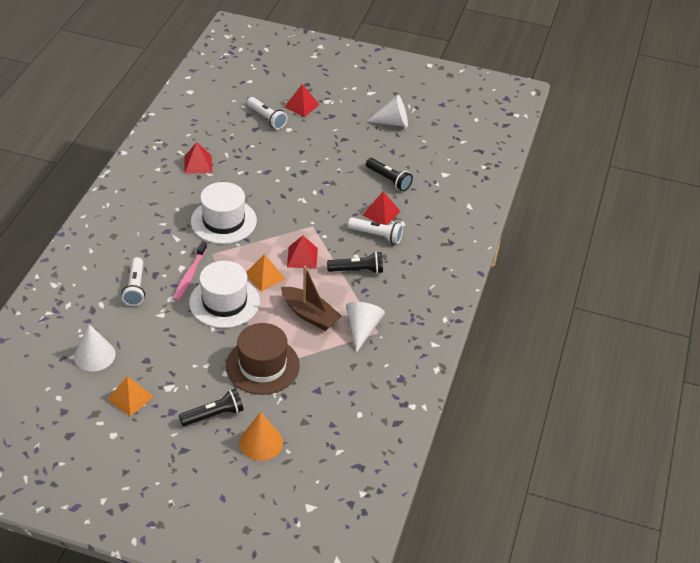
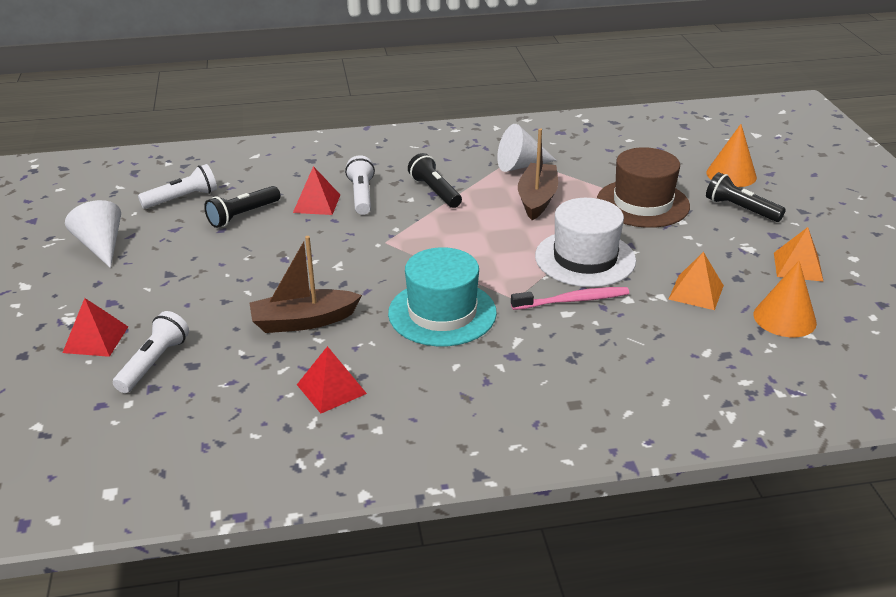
camera: 115 degrees left, 10 degrees down
(94, 355) = (784, 318): white cone -> orange cone
(135, 288) = (645, 335): white flashlight -> white flashlight (182, 198)
(223, 221) = (442, 313): white hat -> turquoise hat
(259, 171) = (303, 321): none -> brown boat
(264, 276) = (511, 246): orange pyramid -> orange pyramid (696, 292)
(302, 257) = (450, 231): red pyramid -> none
(388, 180) = (243, 215): black flashlight -> black flashlight turned 150 degrees counterclockwise

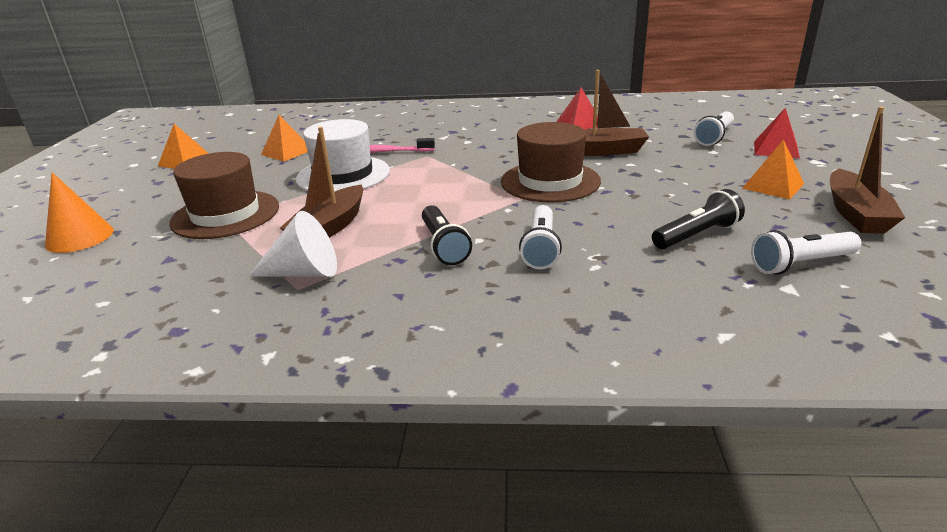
camera: 165 degrees left, 5 degrees down
(101, 246) = (855, 213): white cone -> brown boat
(145, 275) = (773, 186): none -> orange pyramid
(317, 203) = (601, 242): red pyramid -> none
(362, 265) = (550, 181): none -> brown hat
(442, 313) = (490, 150): turquoise hat -> none
(740, 209) = (143, 202): black flashlight -> none
(784, 318) = (251, 138): orange cone -> none

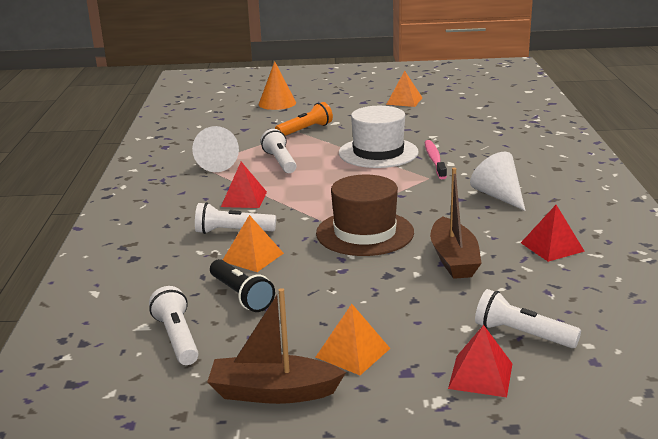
camera: 85 degrees right, 5 degrees down
(225, 214) = (305, 130): brown hat -> orange flashlight
(287, 152) = (429, 127): orange pyramid -> orange pyramid (253, 257)
(330, 227) = (280, 162): brown boat -> white flashlight
(443, 246) = (244, 199): black flashlight -> red pyramid
(481, 133) = (498, 196): none -> white cone

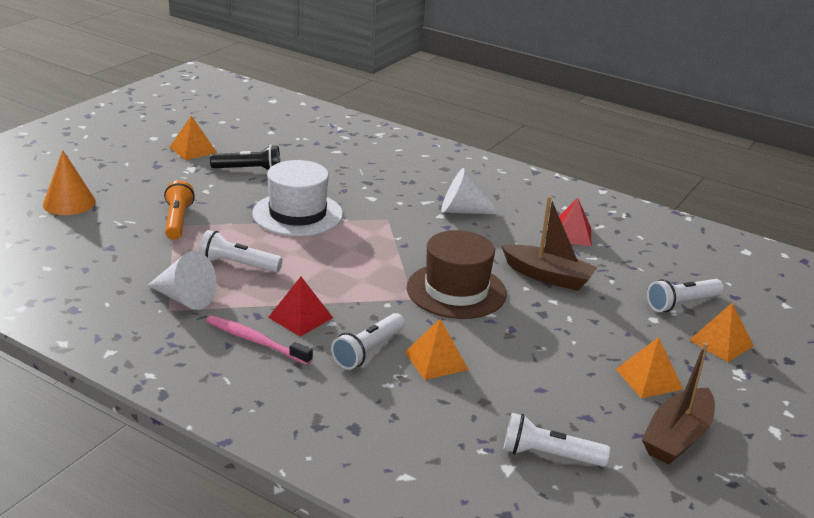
camera: 60 degrees left, 5 degrees up
(241, 295) = (504, 394): black flashlight -> black flashlight (249, 170)
(434, 160) = (355, 200): pink toothbrush -> pink toothbrush (255, 341)
(480, 376) = (721, 343): red pyramid -> orange pyramid

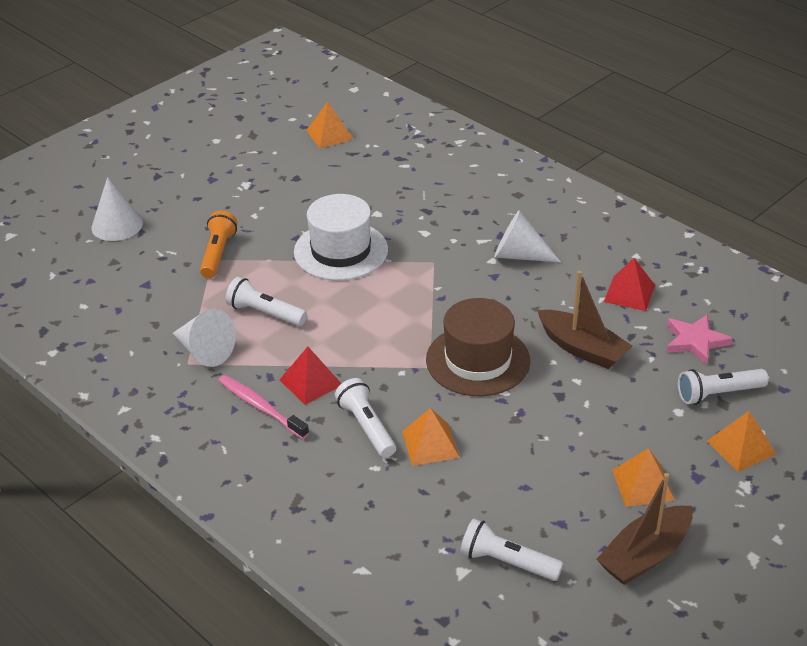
camera: 15 degrees right, 10 degrees up
(69, 203) = (117, 225): orange cone -> white cone
(193, 150) = (253, 158): orange pyramid -> orange pyramid (329, 134)
(249, 170) = (304, 188): black flashlight -> none
(368, 351) = (366, 427): white flashlight -> white flashlight turned 105 degrees clockwise
(643, 266) = (695, 341): none -> pink star

